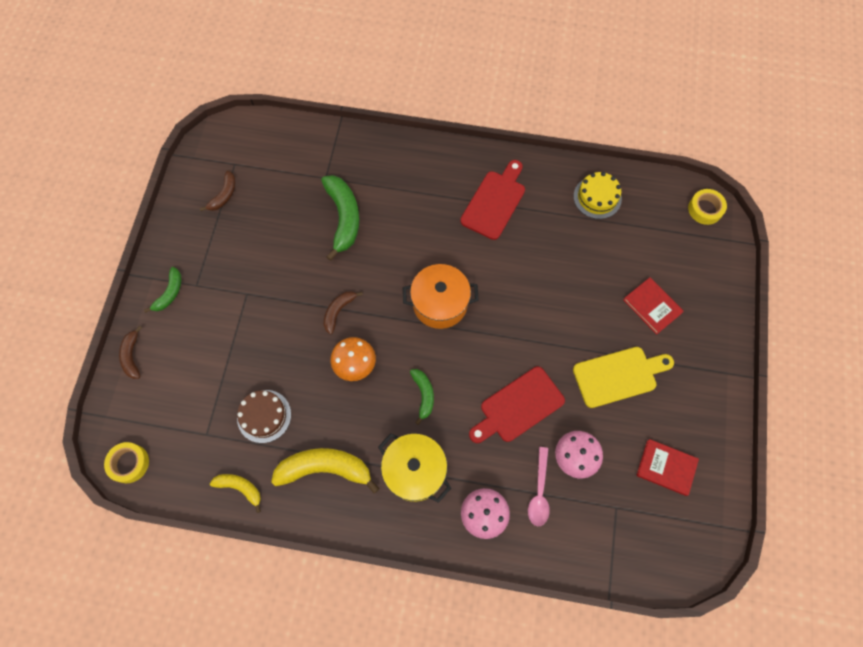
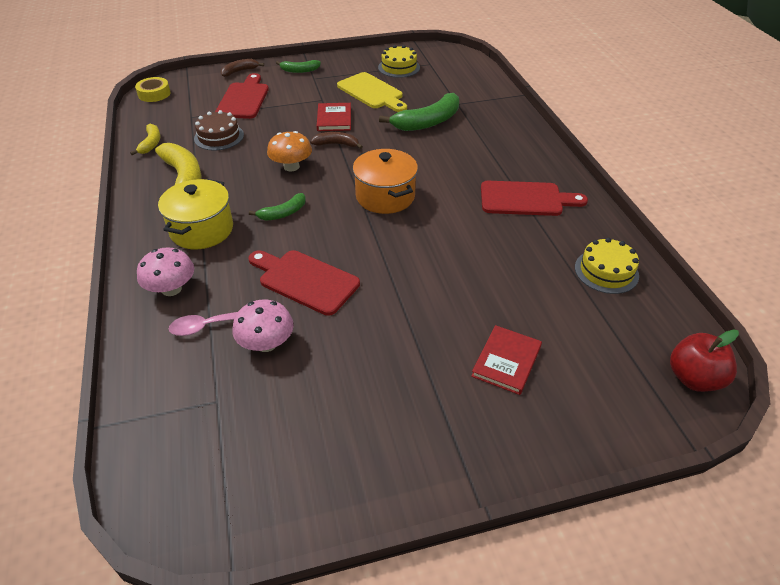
camera: 65 degrees right, 25 degrees down
(199, 369) = (244, 99): none -> red cutting board
(224, 195) = (399, 67): brown banana -> yellow cake
(619, 376) = (391, 355): yellow cutting board -> yellow cutting board (372, 92)
(666, 467) = (291, 439): red book -> red book (334, 119)
(705, 209) = (694, 378): yellow tape -> red apple

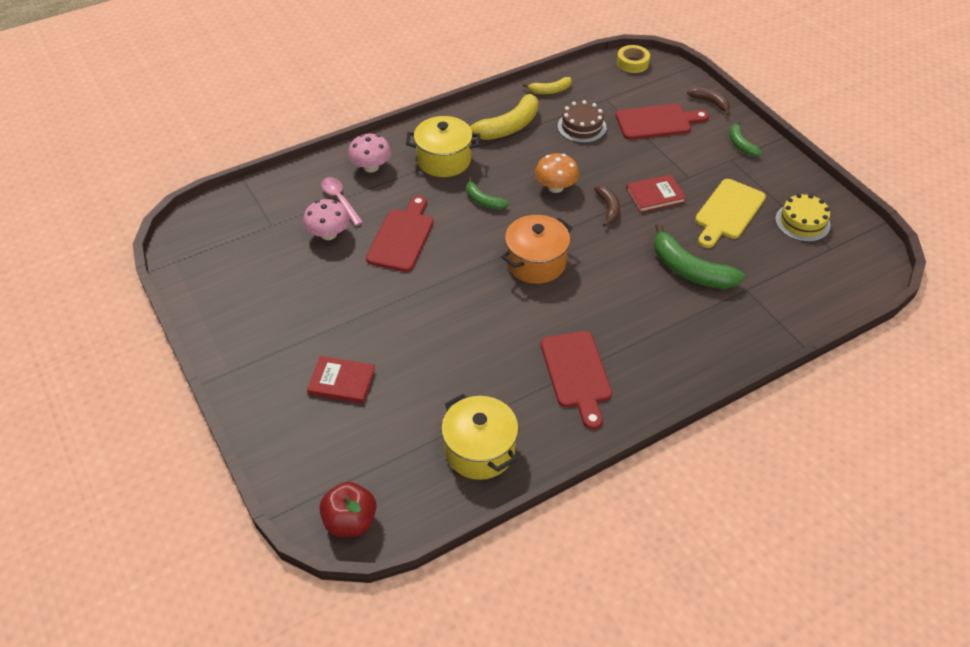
camera: 75 degrees right, 5 degrees up
(606, 271) = (480, 450): yellow cake -> yellow pot

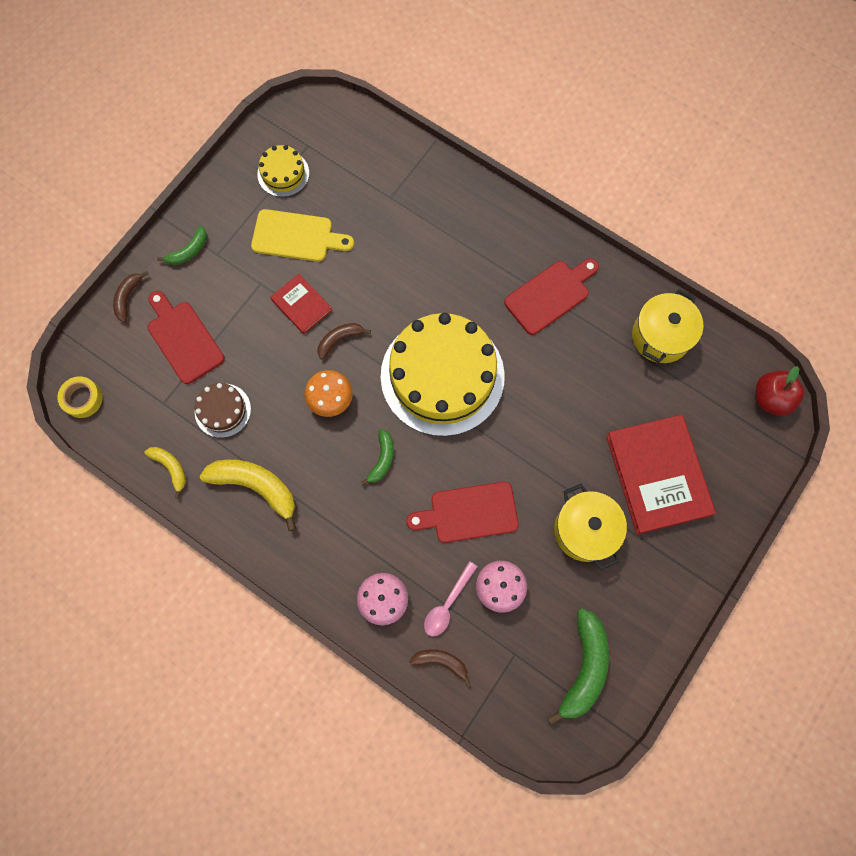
camera: 115 degrees left, 25 degrees up
(301, 182) = (441, 662): none -> brown banana
(342, 381) = (658, 475): red book -> red book, size x1.94
(444, 160) = (338, 528): yellow pot -> yellow pot (585, 530)
(536, 262) = (442, 376): orange pot -> yellow cake
(690, 270) = (389, 246): green banana -> green banana (584, 667)

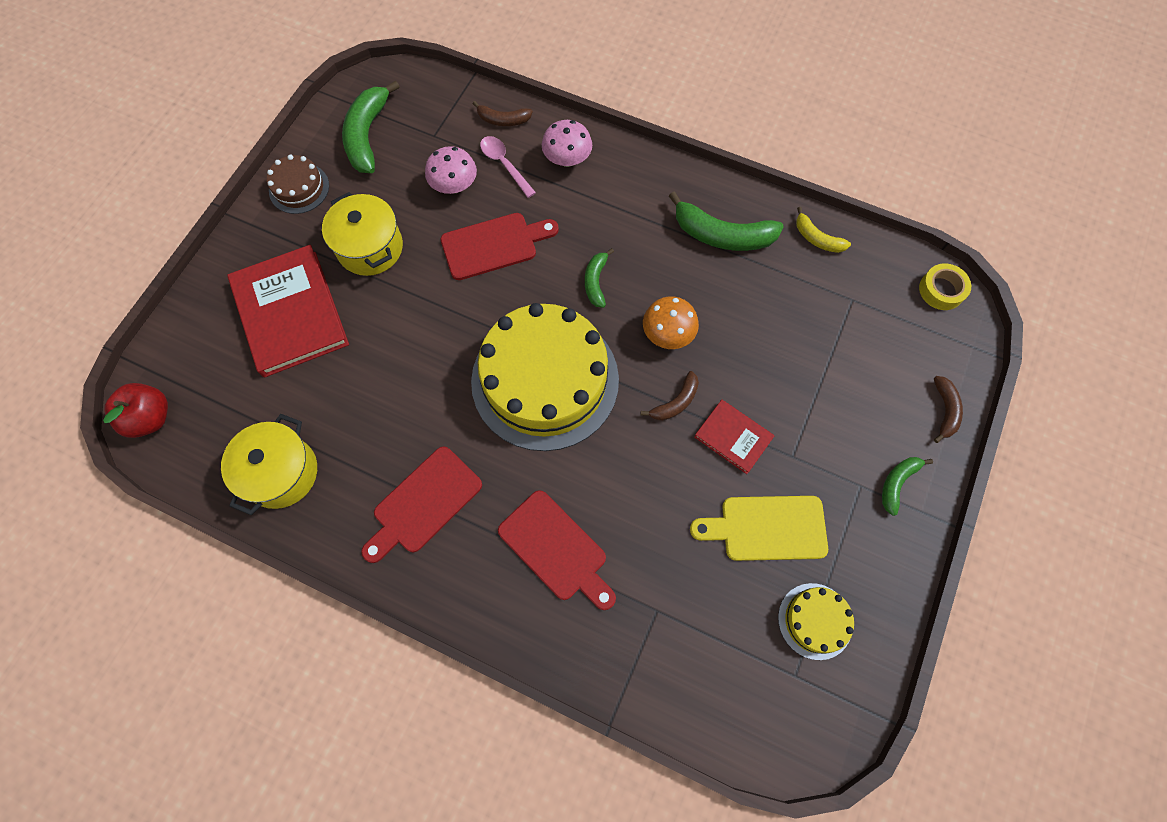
camera: 170 degrees right, 5 degrees down
(183, 338) = (858, 373): red cutting board -> red cutting board (556, 549)
(223, 410) = (784, 303): brown cake -> brown cake (299, 188)
(256, 486) = (722, 235): yellow banana -> green banana
(447, 604) = (504, 164): pink spoon -> pink spoon turned 60 degrees counterclockwise

